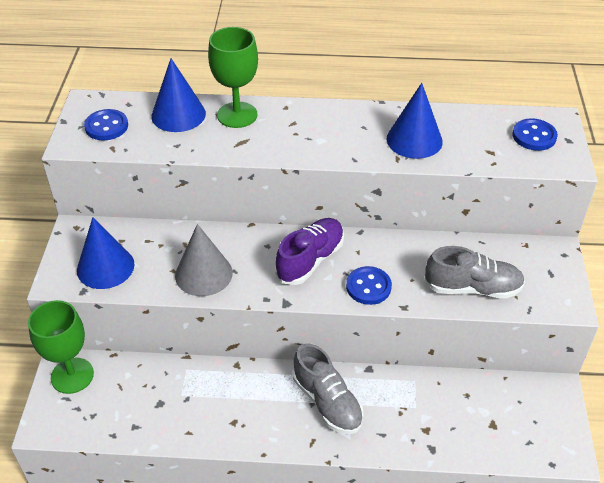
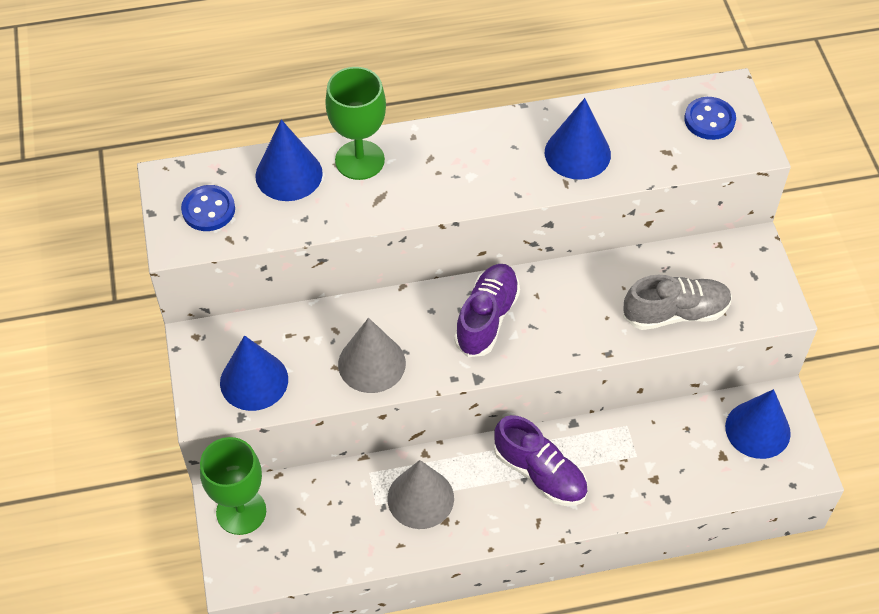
camera: 15 degrees left, 10 degrees up
(220, 399) = (420, 498): none -> grey cone
(327, 402) = (540, 473): grey shoe -> purple shoe
(368, 287) = (562, 337): blue button -> none
(530, 410) = (757, 429): none -> blue cone

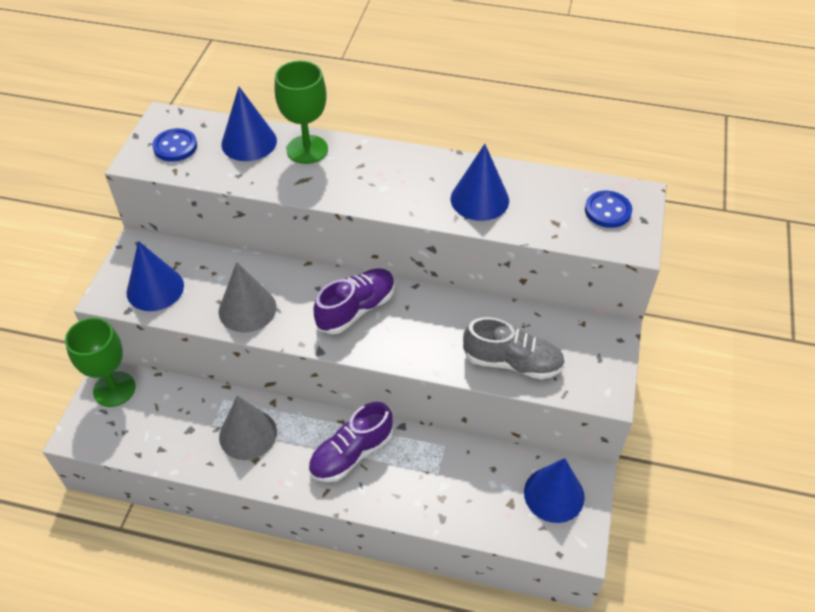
camera: 25 degrees right, 5 degrees down
(540, 473) = (351, 454): purple shoe -> purple shoe turned 75 degrees clockwise

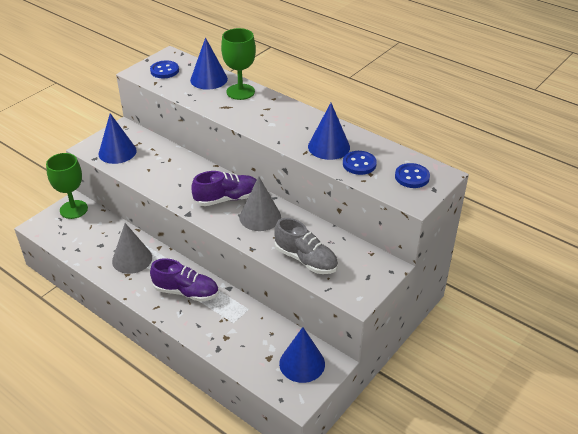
camera: 25 degrees right, 10 degrees down
(247, 309) = (162, 178): grey cone -> grey cone (260, 217)
(351, 454) = (186, 292): purple shoe -> purple shoe turned 150 degrees counterclockwise
(534, 213) = (359, 164): none -> blue button

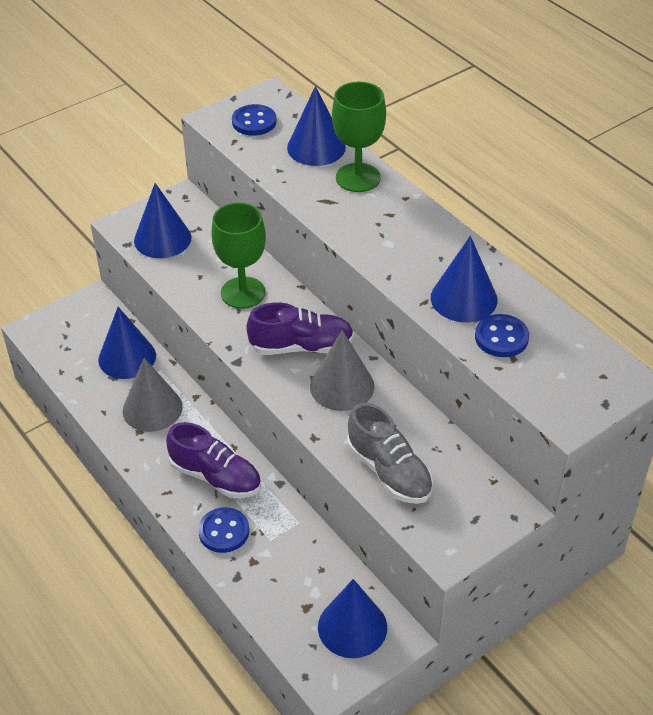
camera: 15 degrees right, 5 degrees up
(73, 209) = (90, 312): green goblet -> green goblet (243, 293)
(106, 232) = (127, 357): none -> blue cone
(412, 177) = (577, 375): blue button -> blue button (224, 531)

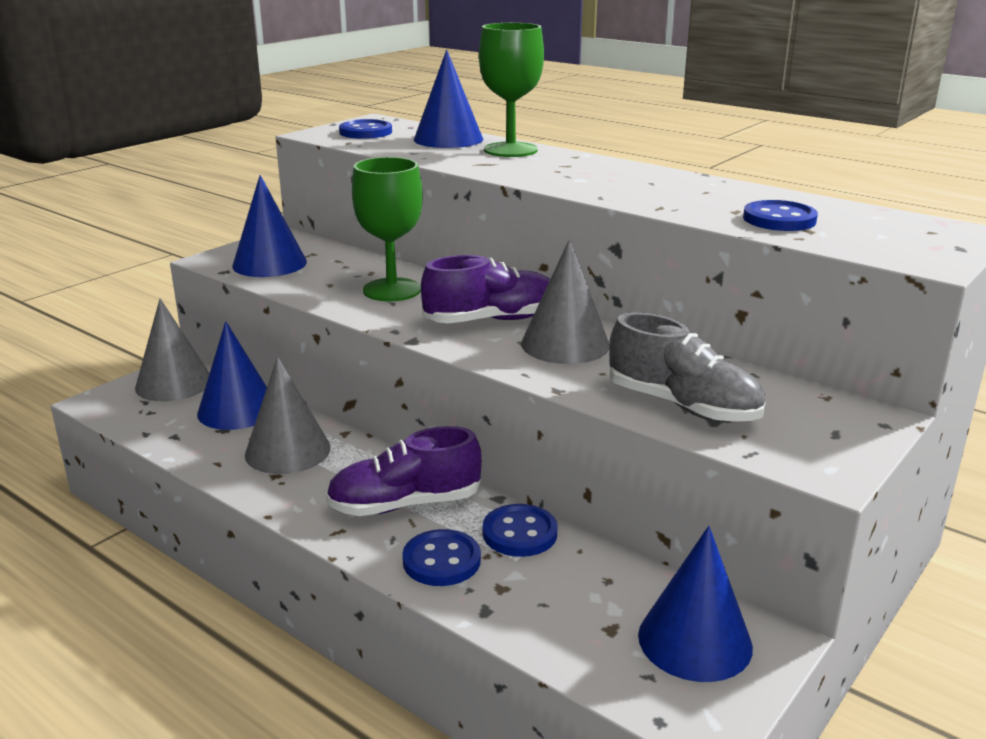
camera: 15 degrees left, 20 degrees down
(88, 318) = (174, 383): none -> grey cone
(216, 477) = (404, 504): purple shoe -> purple shoe turned 150 degrees clockwise
(281, 518) = (519, 533): none -> blue button
(464, 298) = (705, 201): blue cone -> none

